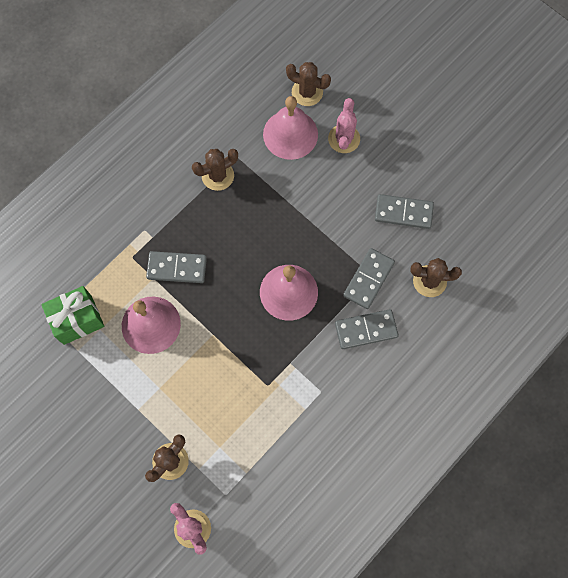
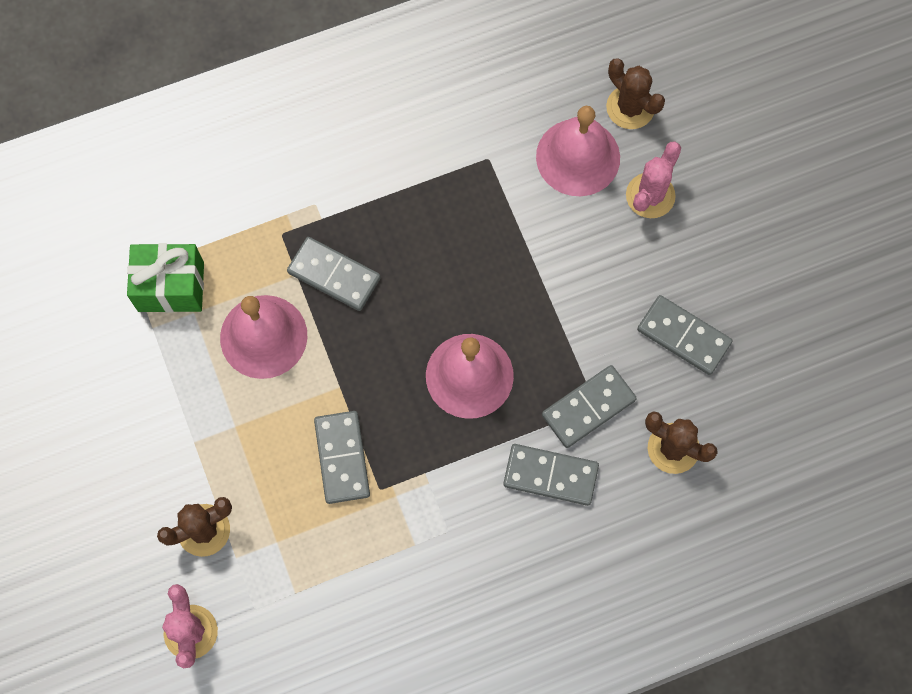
camera: 25 degrees right, 0 degrees up
(218, 176) = (449, 172): brown cactus -> none
(235, 377) = (342, 458): none -> grey domino

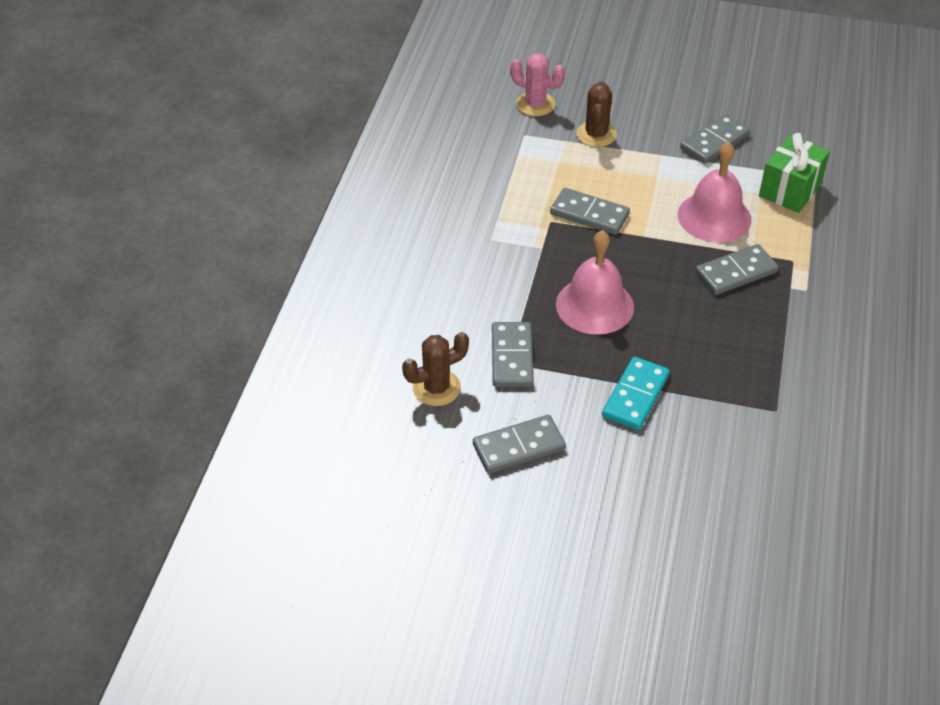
camera: 125 degrees right, 25 degrees down
(550, 476) = (480, 309): grey domino -> grey domino (714, 142)
(556, 277) = (635, 396): none -> turquoise domino
(578, 157) = (736, 470): pink bell -> none
(630, 107) = (761, 535): brown cactus -> none
(650, 196) = (662, 498): pink cactus -> none

